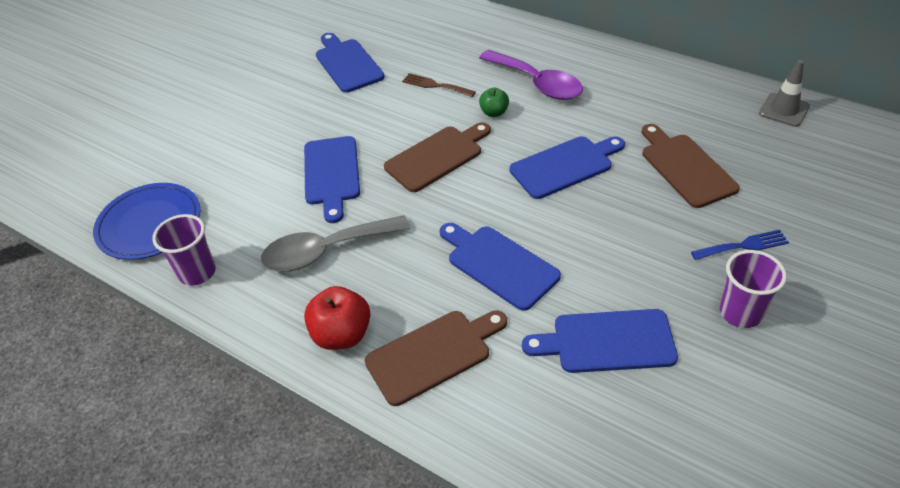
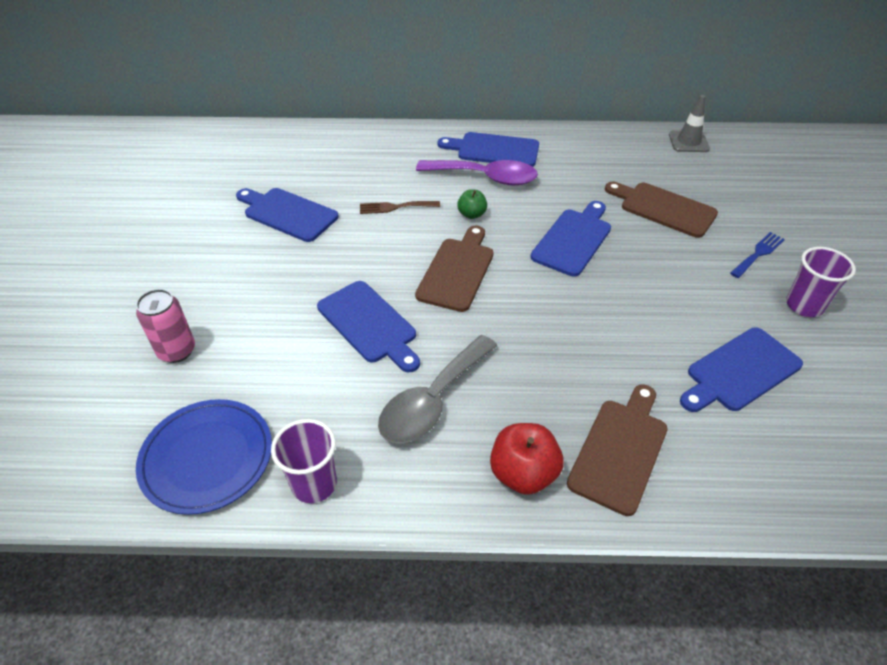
camera: 35 degrees left, 0 degrees up
(190, 142) = (177, 351): none -> pink can
(499, 264) = (599, 345): blue cutting board -> blue cutting board (494, 150)

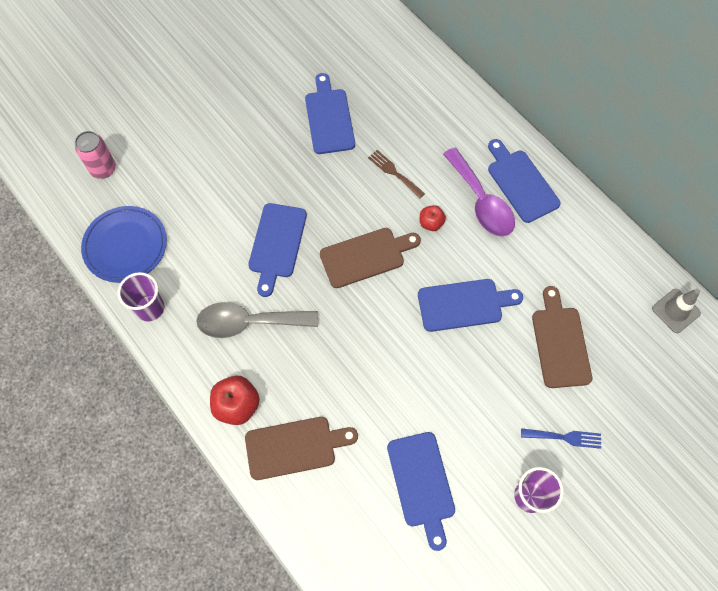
camera: 50 degrees right, 20 degrees up
(177, 351) = (175, 167): pink can -> pink can (103, 169)
(472, 214) = (431, 223): green apple -> red apple
(740, 371) = (421, 483): blue cutting board -> blue cutting board turned 120 degrees counterclockwise

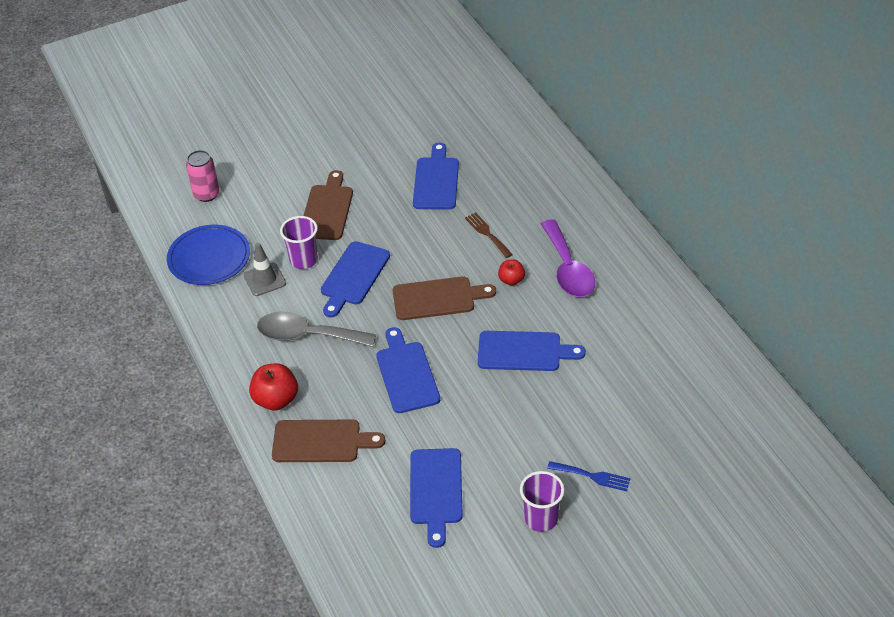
camera: 15 degrees right, 20 degrees down
(150, 308) = (217, 310): purple cup -> purple cup (303, 260)
(521, 183) = (614, 259): blue cutting board -> blue cutting board (406, 374)
(560, 343) = (612, 397): brown cutting board -> brown cutting board (327, 210)
(675, 311) = (742, 388): grey traffic cone -> grey traffic cone (264, 279)

